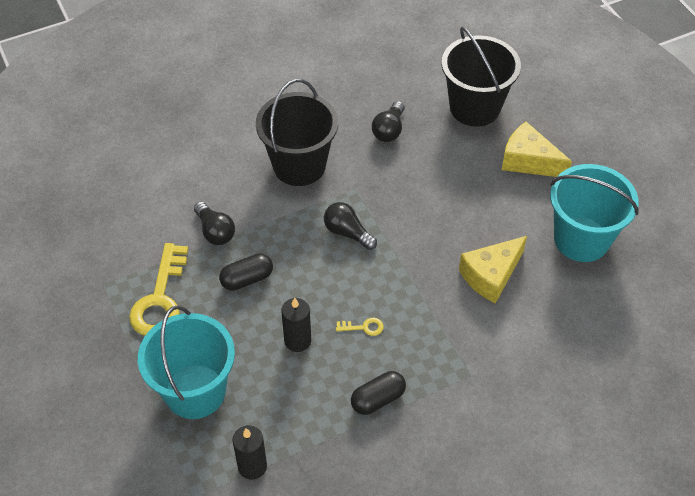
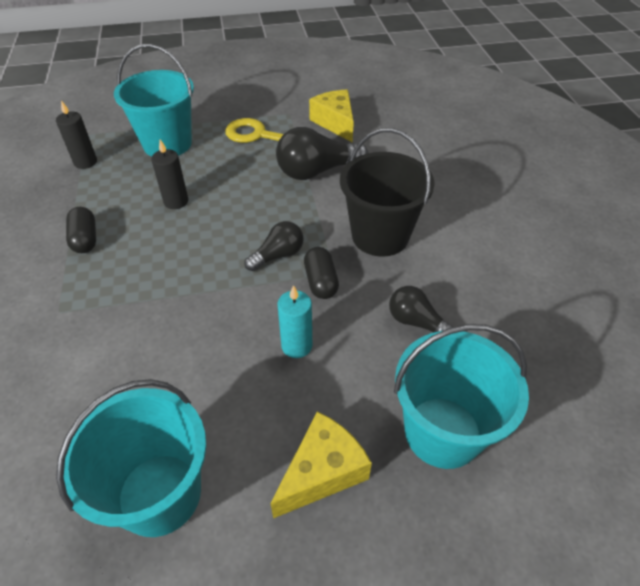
camera: 105 degrees right, 5 degrees down
(215, 231) = (317, 171): black light bulb -> black light bulb, size x1.67
(247, 279) = (256, 182): black capsule -> black capsule (321, 282)
(363, 327) = (162, 245): yellow key -> none
(439, 196) = (296, 346): none -> turquoise candle
(474, 107) = (442, 432): black bucket -> turquoise bucket
(491, 276) = (161, 365): yellow cheese -> yellow cheese (335, 123)

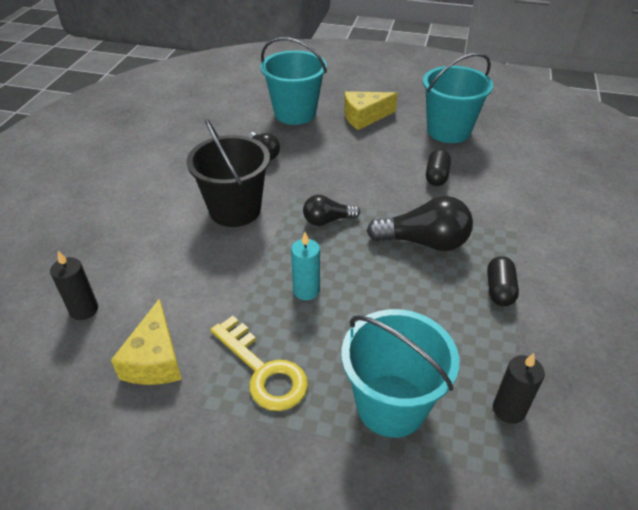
camera: 155 degrees left, 5 degrees down
(176, 201) = (401, 304): black candle -> black candle (84, 310)
(296, 346) = (347, 164): turquoise candle -> turquoise candle (306, 290)
(317, 171) = (236, 291): black light bulb -> black light bulb (424, 242)
(321, 282) = (307, 193): black capsule -> black capsule (436, 176)

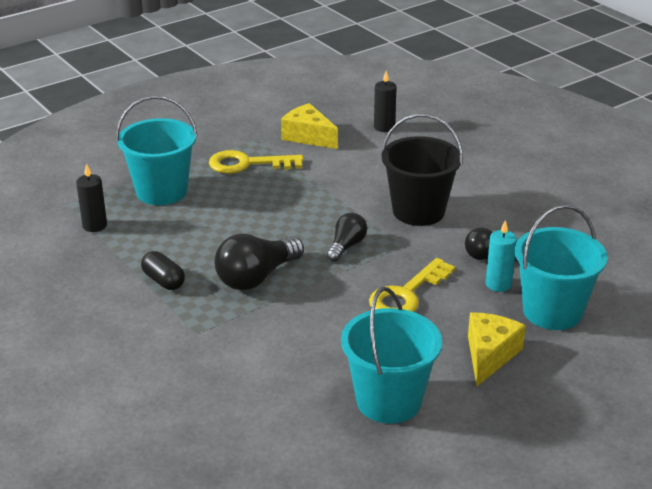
camera: 130 degrees right, 10 degrees down
(306, 290) = (286, 204): turquoise candle -> turquoise candle (498, 284)
(348, 167) = (406, 294): none -> yellow key
(436, 176) = (324, 338): black capsule -> none

